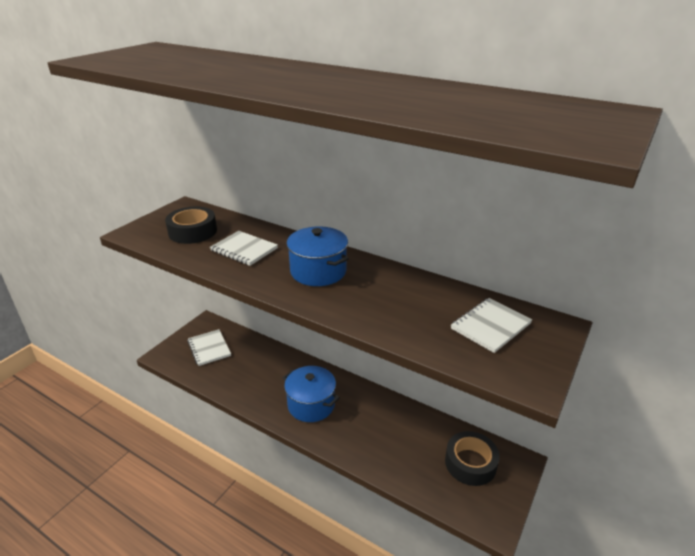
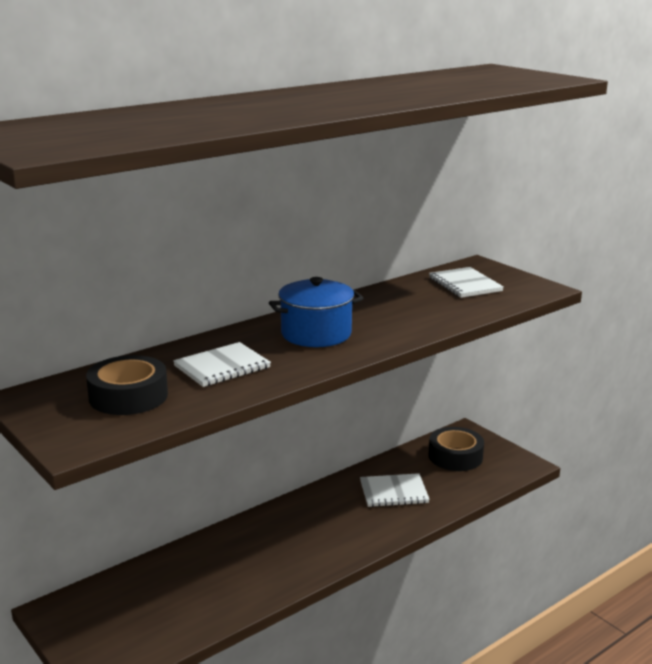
camera: 70 degrees left, 10 degrees down
(209, 348) = (127, 615): white notebook -> white notebook (394, 492)
(311, 405) = (317, 537): blue pot -> none

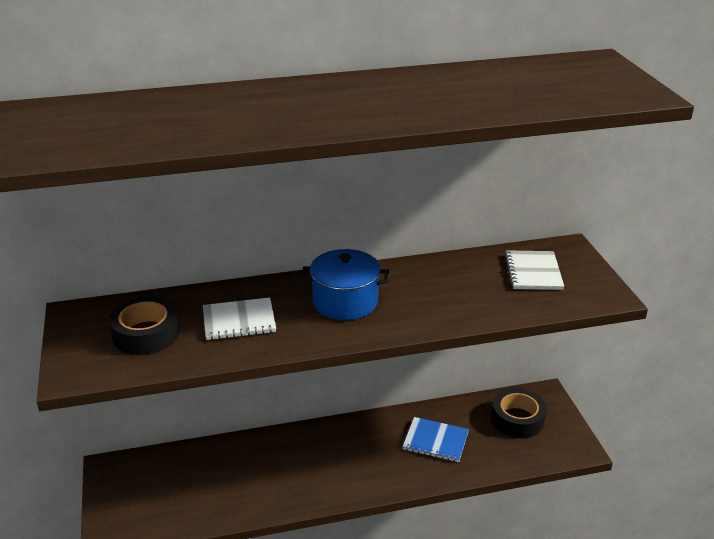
camera: 25 degrees right, 10 degrees up
(394, 492) = (435, 441): white notebook -> blue notebook

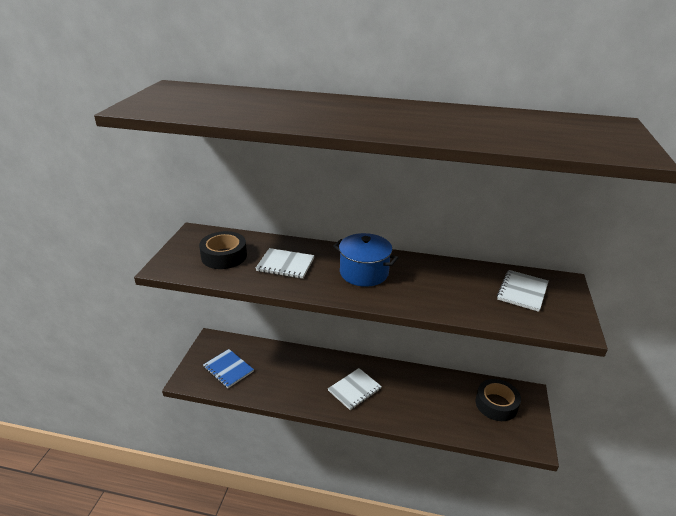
camera: 25 degrees right, 0 degrees up
(346, 463) = (354, 390): none -> white notebook
(435, 441) = (425, 397): blue notebook -> blue notebook (228, 369)

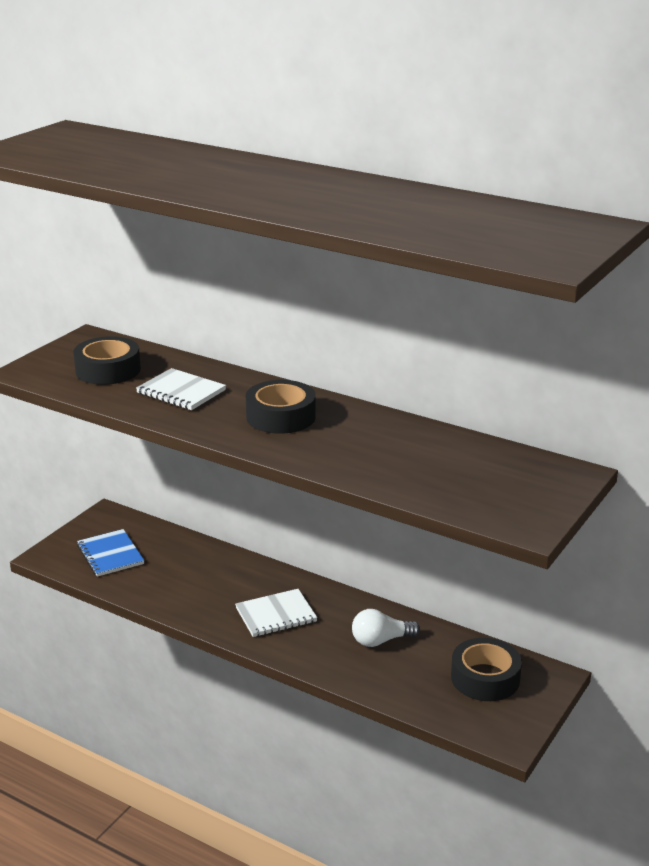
camera: 20 degrees right, 5 degrees down
(364, 273) = (281, 417): blue pot -> black tape
(425, 393) = (381, 640): none -> white light bulb
(522, 291) = (492, 474): white notebook -> none

